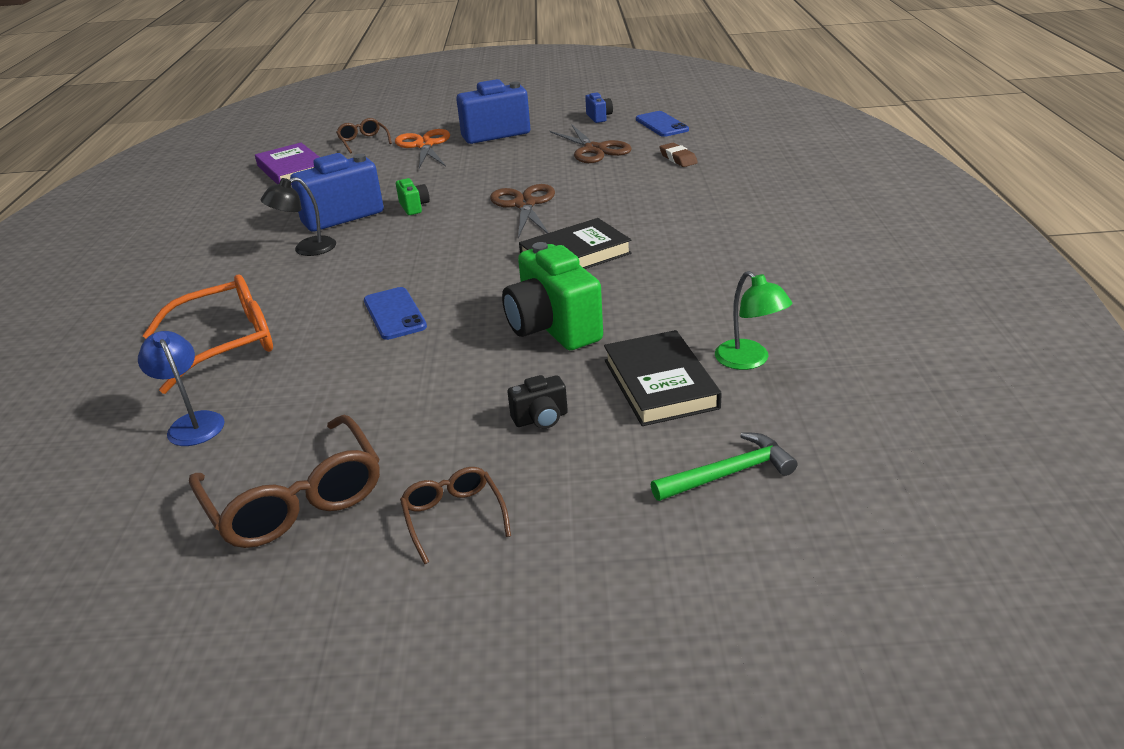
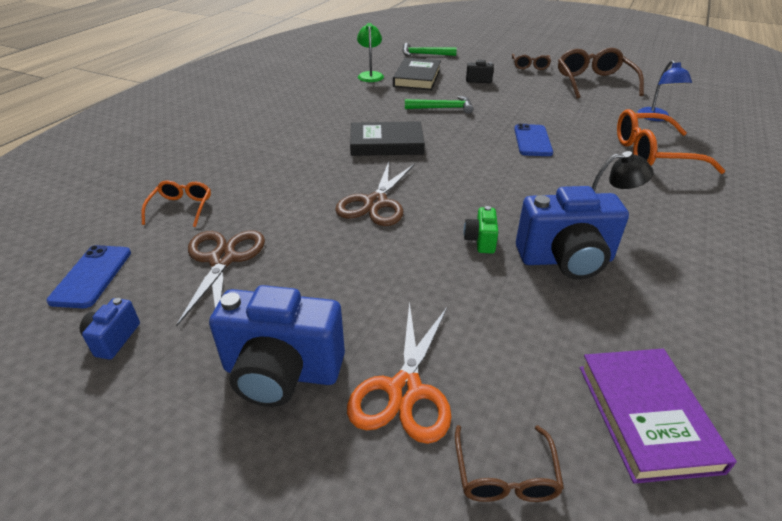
camera: 155 degrees left, 5 degrees up
(553, 328) = (442, 108): green camera -> green hammer
(678, 158) = (181, 208): brown eraser -> orange glasses

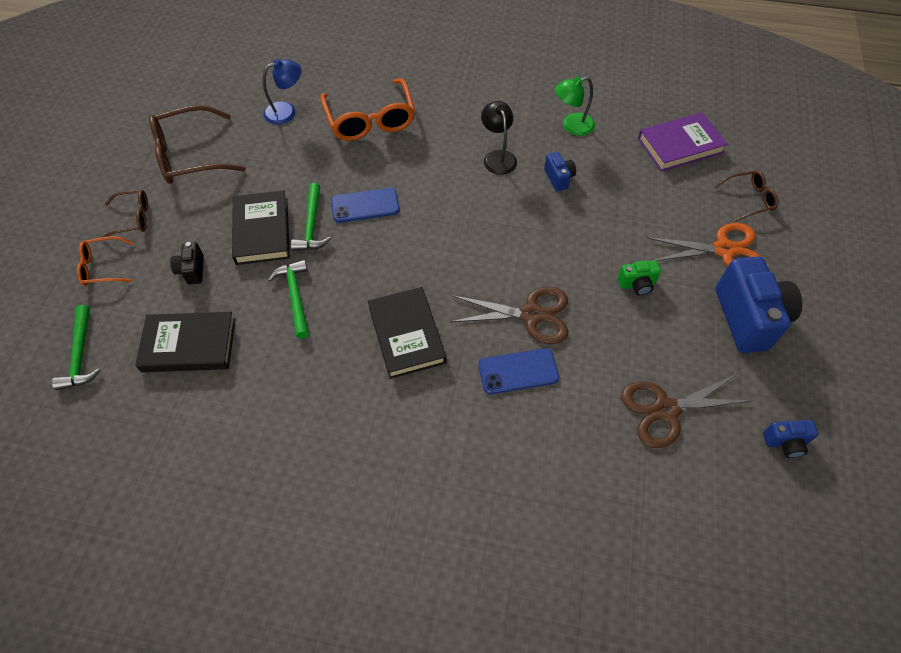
camera: 105 degrees left, 20 degrees up
(91, 276) = (739, 512): blue phone -> blue phone (518, 371)
(181, 208) = (610, 493): orange glasses -> orange glasses (103, 267)
(370, 75) = (182, 411): green lamp -> green lamp (571, 126)
(480, 241) = (557, 229): green camera -> green camera (637, 284)
(510, 101) = (262, 231): none -> black book
(513, 118) = (312, 225): none -> green hammer
(565, 260) = (558, 178): blue camera -> blue camera, size x0.47

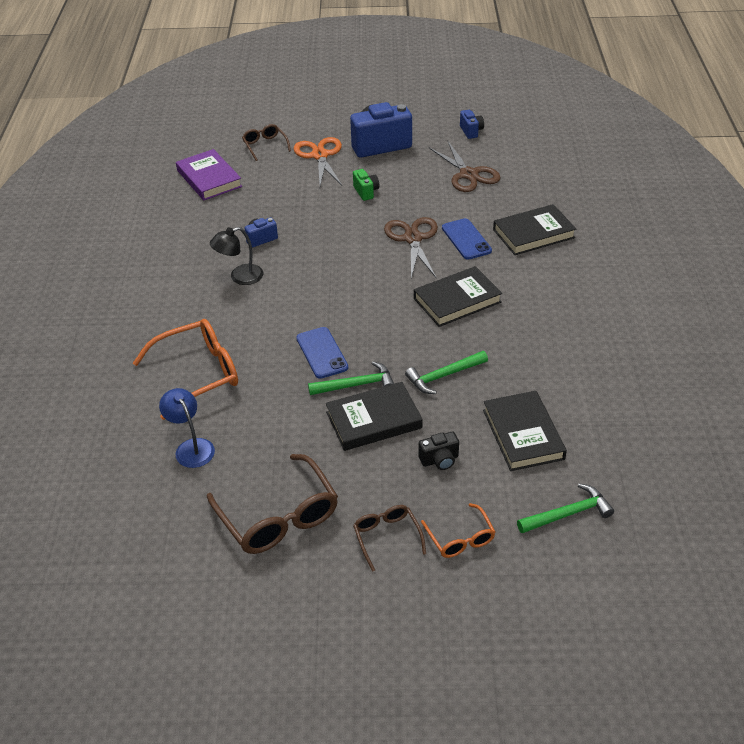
camera: 100 degrees left, 15 degrees down
(514, 455) = (533, 234): none -> black book
(571, 126) = (192, 237): green lamp -> none

